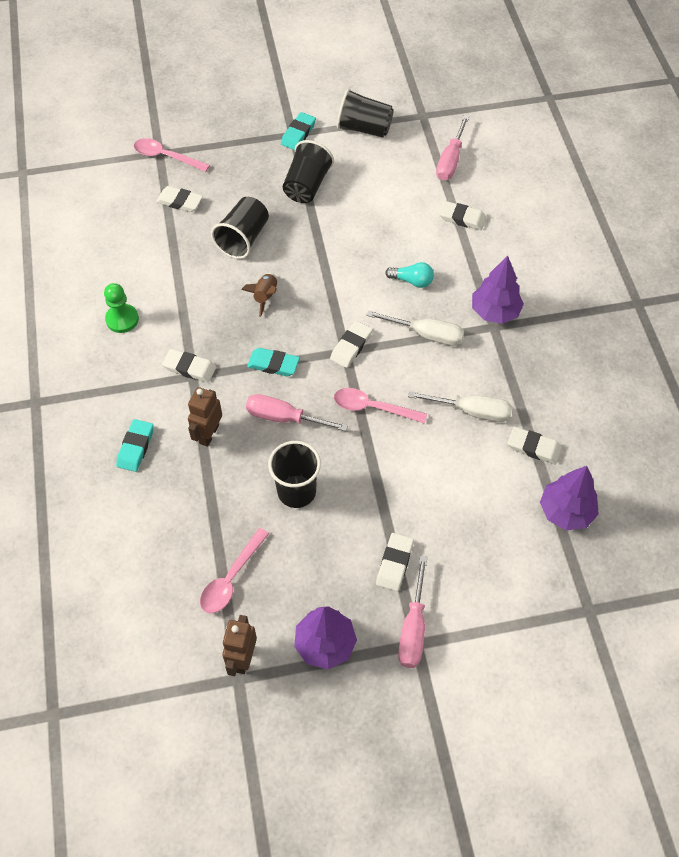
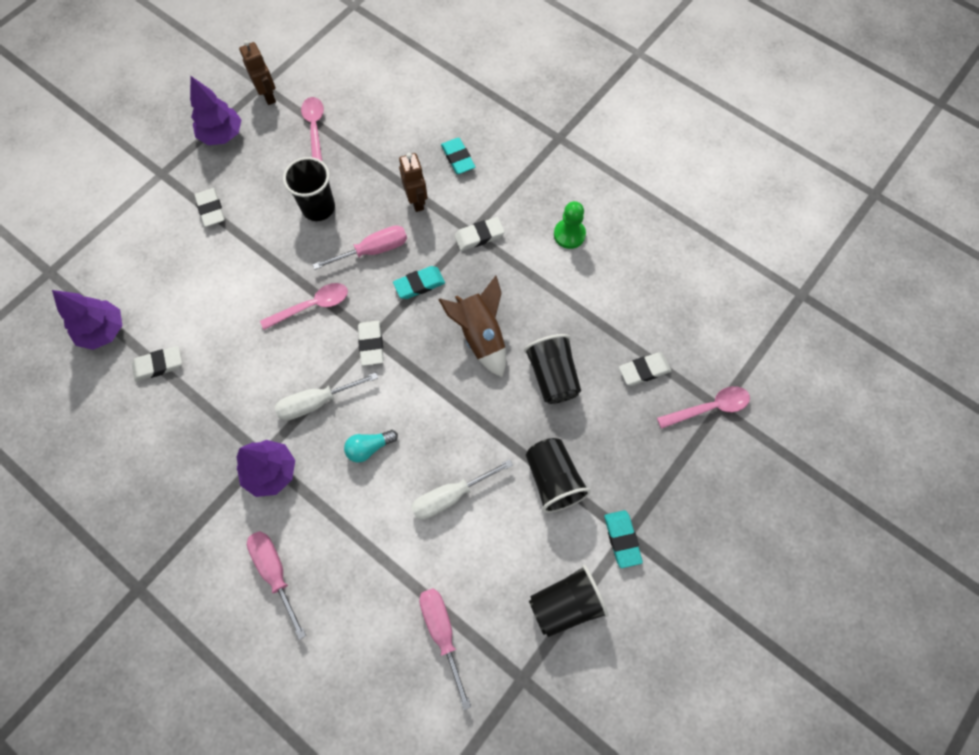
camera: 140 degrees right, 10 degrees up
(265, 297) = (480, 336): brown rocket -> brown rocket, size x1.73
(413, 627) = (170, 181): pink screwdriver -> pink screwdriver (275, 573)
(462, 218) = (375, 560): white eraser -> none
(471, 411) = (230, 359): white screwdriver -> white screwdriver (451, 496)

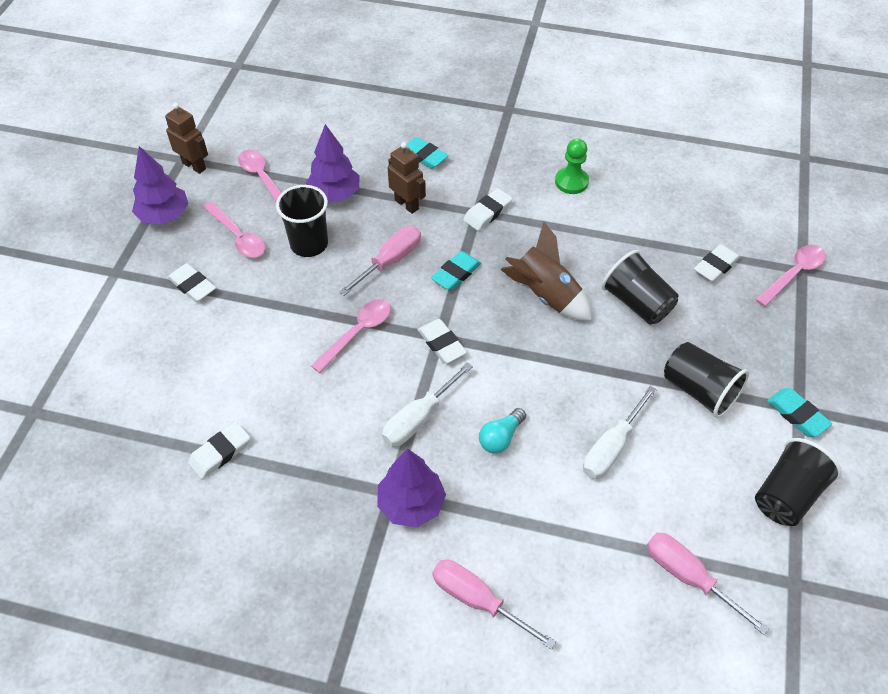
camera: 25 degrees left, 15 degrees down
(103, 331) = (134, 445): purple tree -> purple tree (334, 194)
(268, 178) = (238, 237): none -> pink spoon

